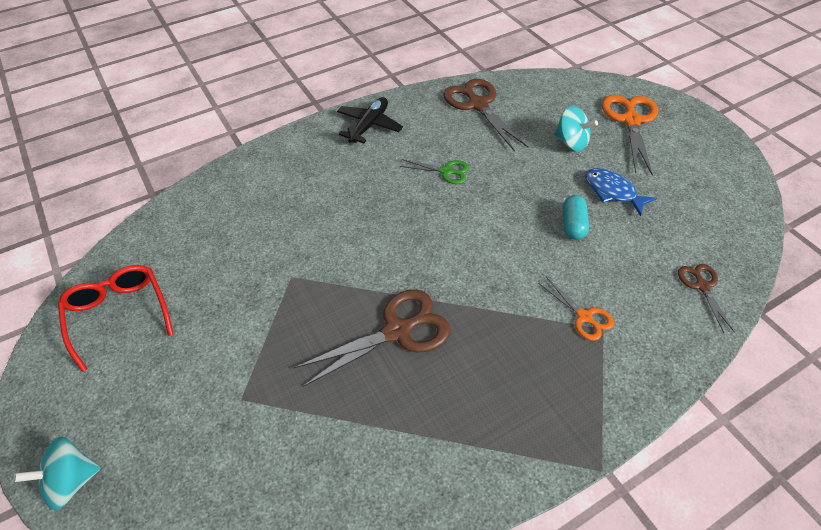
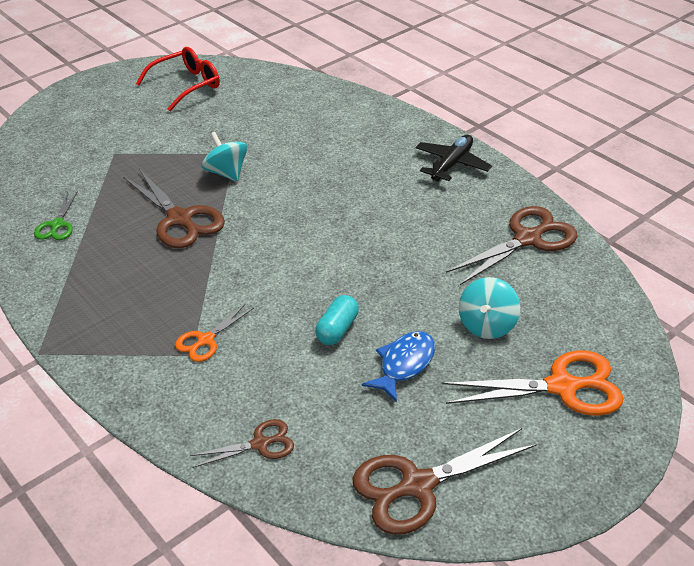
camera: 80 degrees right, 10 degrees down
(71, 481) = (57, 103): turquoise spinning top -> turquoise spinning top (226, 173)
(369, 125) = (452, 164): black plane -> black plane turned 75 degrees counterclockwise
(446, 171) = (396, 226): green scissors -> green scissors (57, 225)
(573, 225) = (337, 329): turquoise capsule -> turquoise capsule turned 60 degrees counterclockwise
(726, 202) = (418, 485): none -> brown scissors

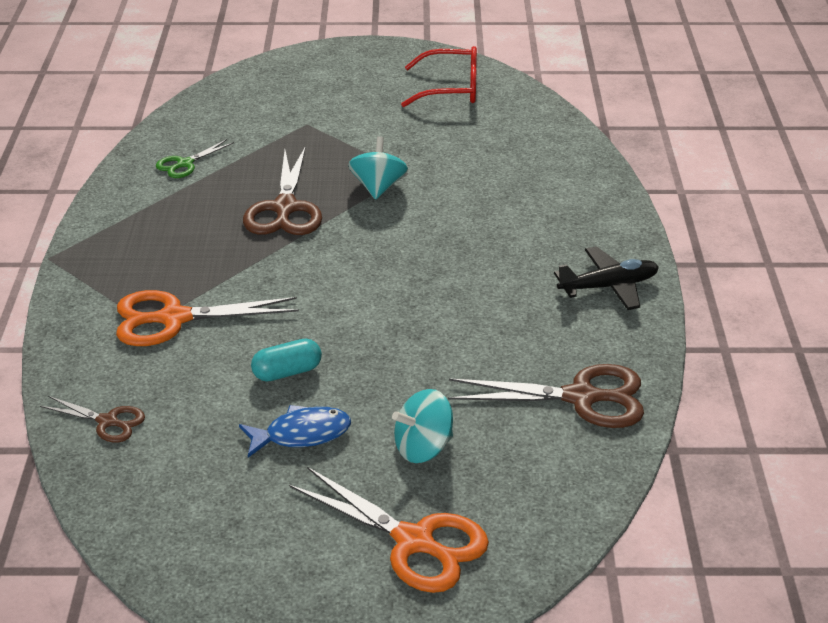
camera: 40 degrees right, 5 degrees down
(206, 340) = (174, 318): orange scissors -> orange scissors, size x1.81
(418, 485) = (178, 532): brown scissors -> none

